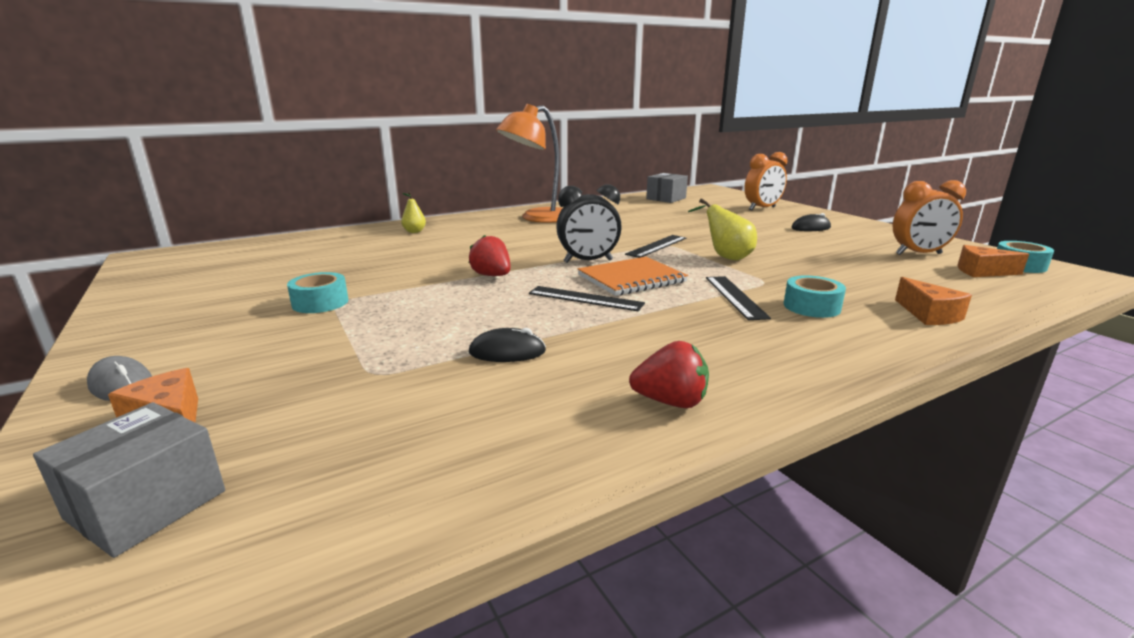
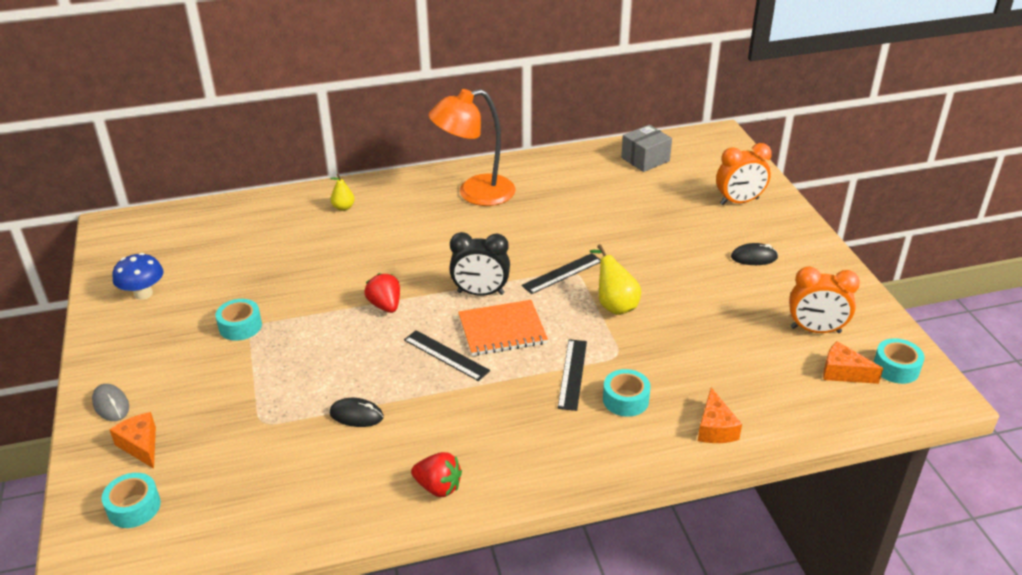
camera: 15 degrees right, 15 degrees up
(147, 505) = (134, 507): grey box -> turquoise tape
(186, 292) = (143, 293): none -> blue mushroom

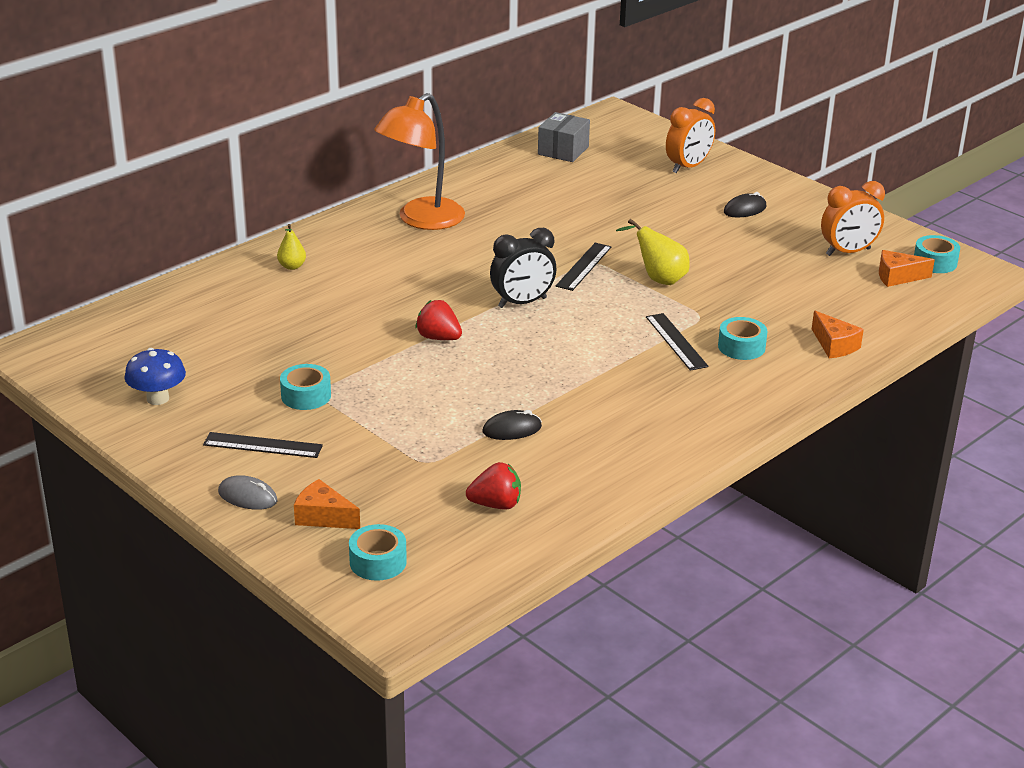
camera: 30 degrees left, 5 degrees down
(438, 487) = (647, 456): red strawberry -> red strawberry (496, 504)
(446, 355) = (544, 360): black ruler -> black ruler (263, 445)
(502, 330) = (576, 326): orange notebook -> none

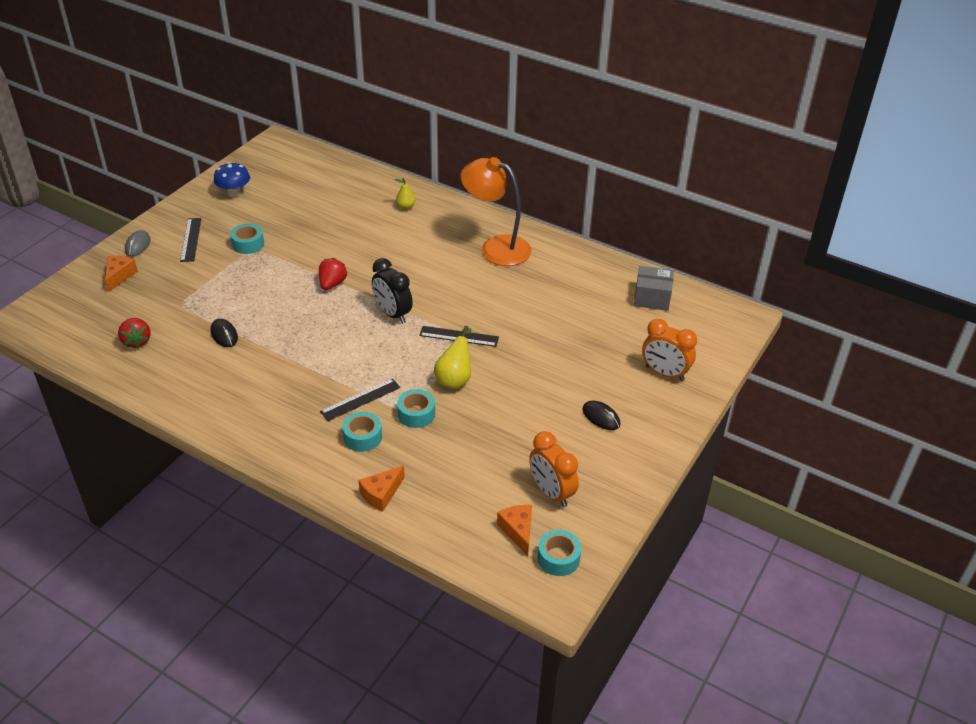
camera: 75 degrees right, 10 degrees up
(378, 562) = (76, 304): turquoise tape -> turquoise tape (416, 414)

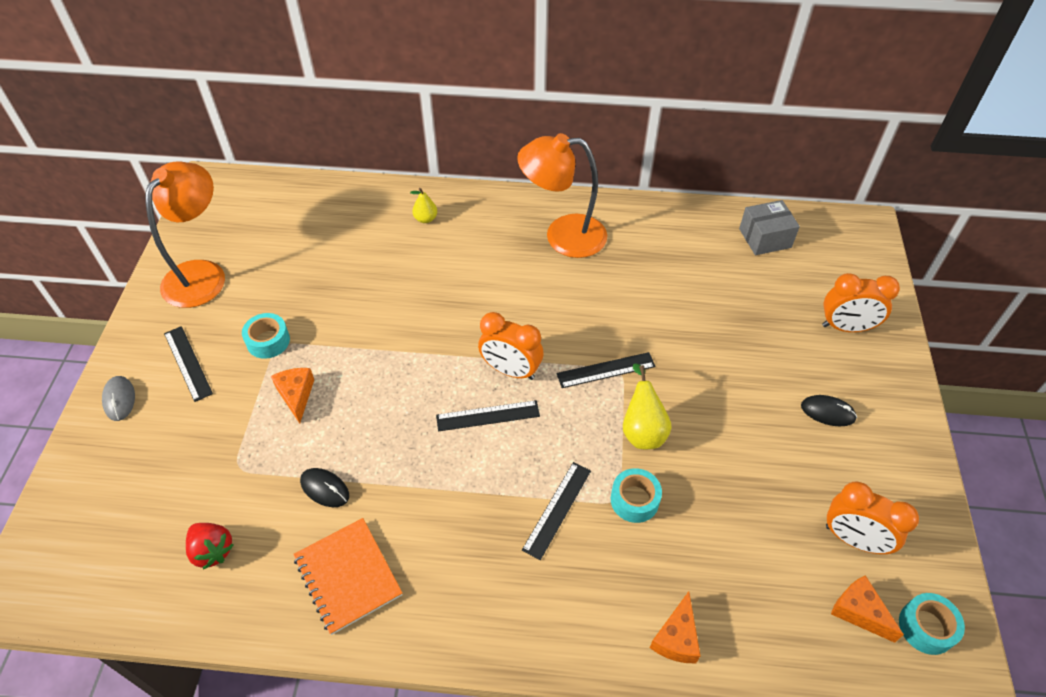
camera: 25 degrees left, 10 degrees up
(119, 276) = (123, 457): orange cheese -> orange cheese (296, 395)
(204, 384) = (348, 576): none -> orange notebook
(234, 193) = (202, 274): blue mushroom -> orange lamp
(332, 284) = (411, 357): red strawberry -> none
(356, 333) = (488, 416): none -> black ruler
(362, 437) = (597, 563): turquoise tape -> none
(392, 314) = (511, 370): black clock -> orange clock

